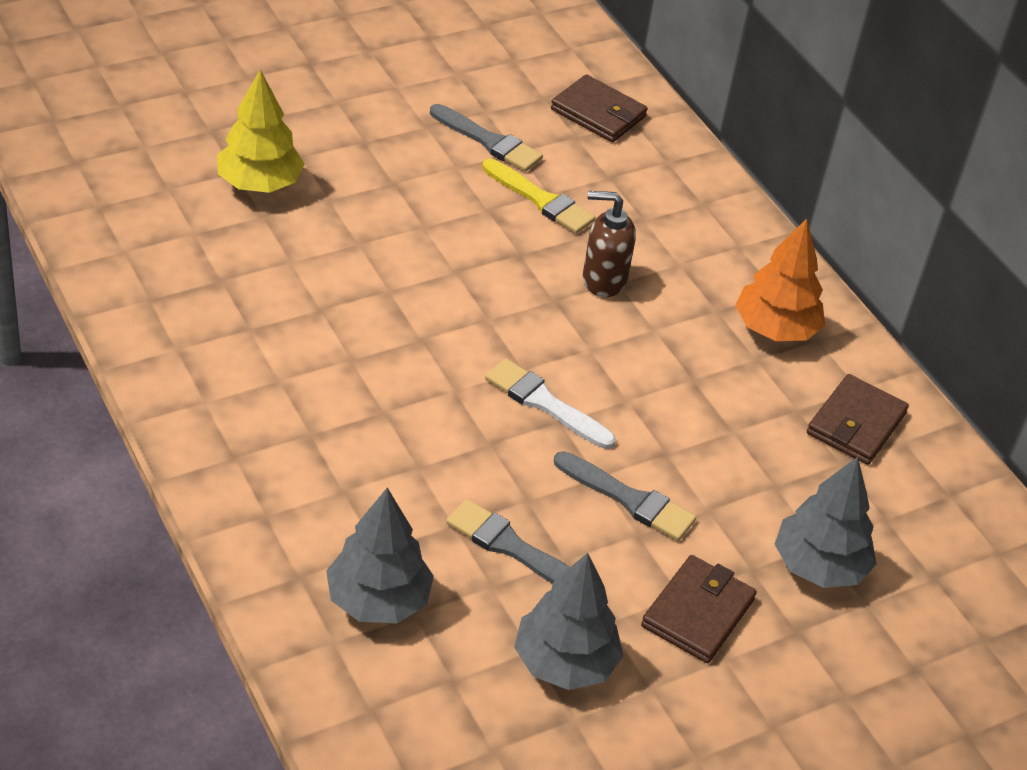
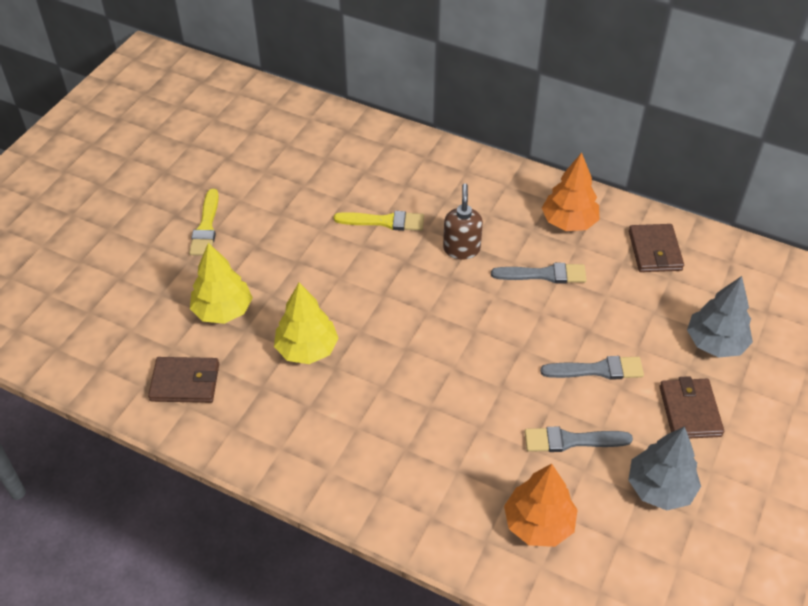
camera: 30 degrees left, 5 degrees up
(309, 274) = (307, 349): none -> yellow tree
(330, 93) = (206, 227): none -> yellow brush
(378, 600) = (538, 523): grey tree -> orange tree
(489, 141) = (322, 203): grey brush -> grey brush (544, 274)
(544, 403) = (504, 343): white brush -> none
(598, 113) = (362, 150): brown wallet -> brown wallet (185, 382)
(603, 280) = (461, 249): brown soap dispenser -> brown soap dispenser turned 120 degrees clockwise

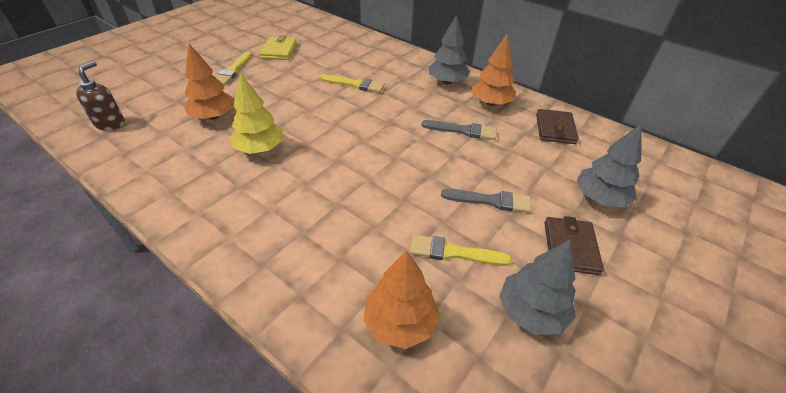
camera: 10 degrees right, 5 degrees down
(185, 382) = (156, 155): brown wallet -> none
(223, 310) = (213, 116): yellow tree -> orange tree
(252, 176) = (279, 51): none -> yellow wallet
(461, 249) = (405, 107): brown soap dispenser -> brown soap dispenser (110, 123)
(504, 194) = (447, 82): none -> grey tree
(571, 441) = (453, 252): grey brush -> yellow brush

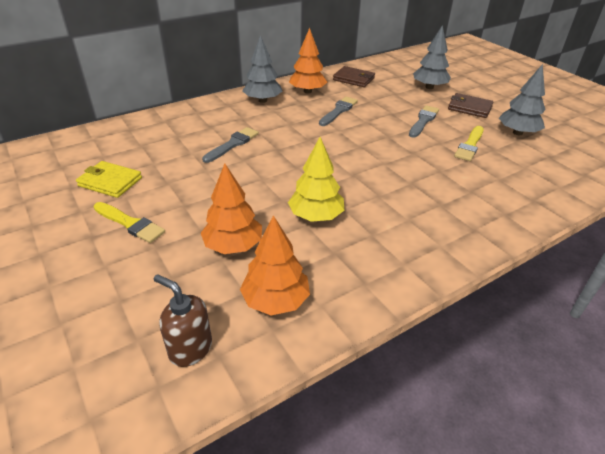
camera: 70 degrees left, 5 degrees down
(355, 84) = (232, 144): yellow brush -> grey brush
(400, 322) = (527, 177): orange tree -> orange tree (275, 300)

